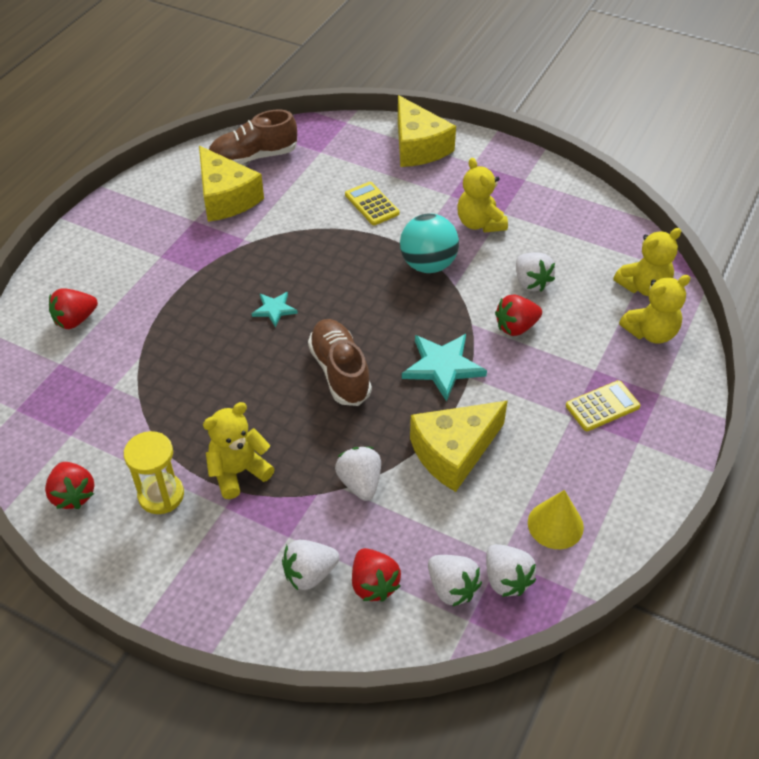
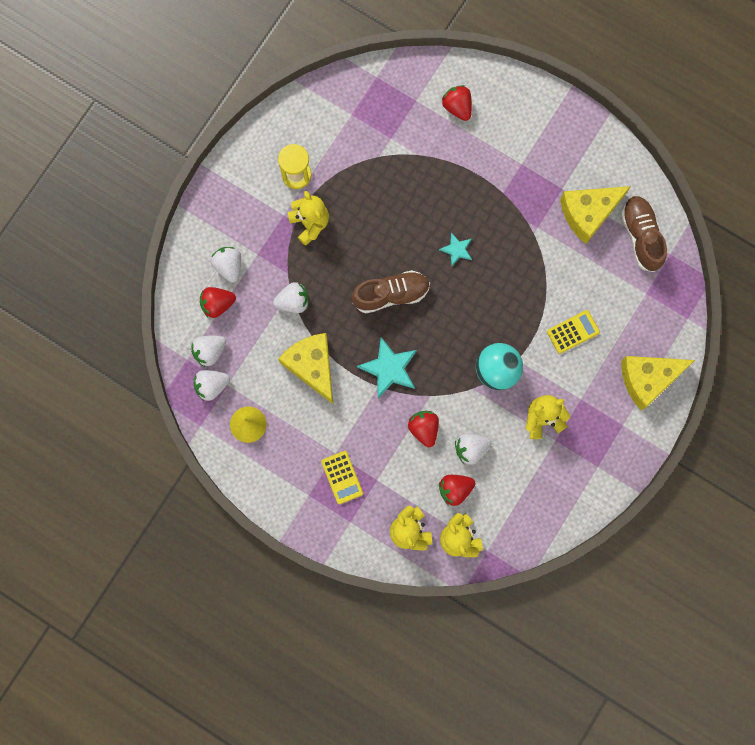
camera: 95 degrees right, 30 degrees up
(73, 495) = (302, 120): red strawberry -> red strawberry (455, 489)

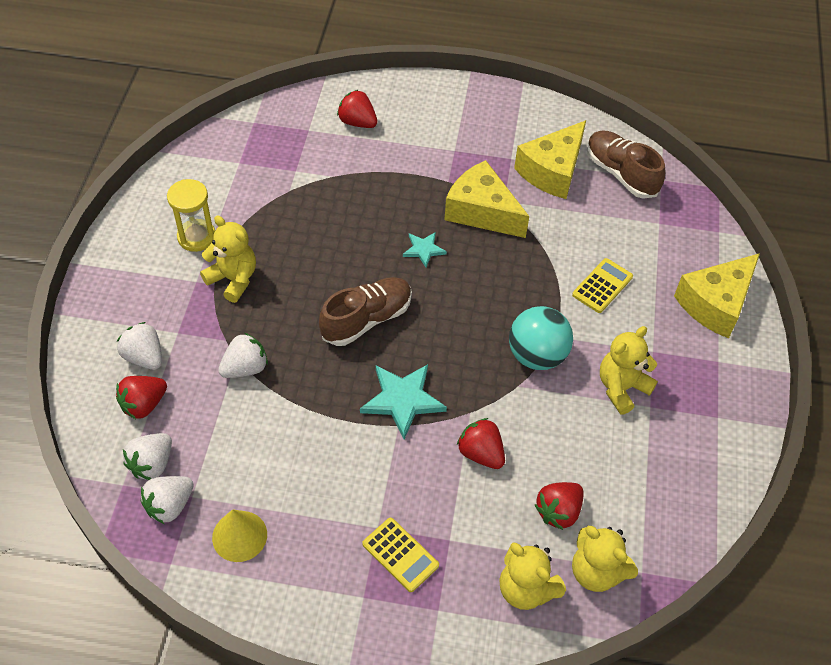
camera: 25 degrees left, 25 degrees down
(312, 366) = (300, 433): yellow cheese -> yellow cheese (481, 212)
(471, 449) = (552, 455): white strawberry -> none

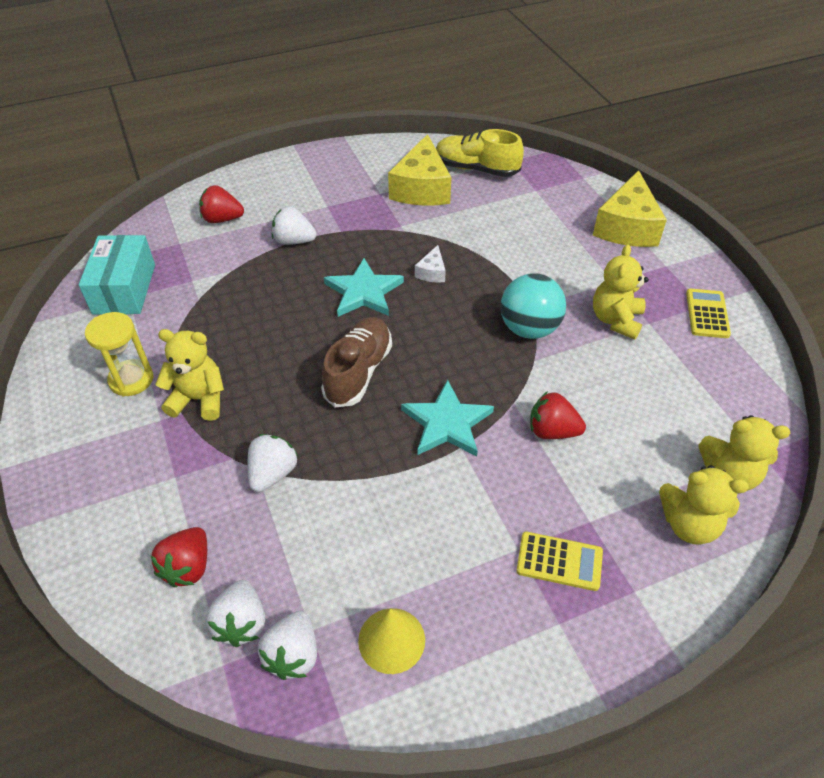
camera: 30 degrees left, 5 degrees down
(144, 357) = (154, 519): white strawberry -> white strawberry (294, 241)
(240, 153) = (124, 289): none -> turquoise box
(423, 250) = (363, 292): turquoise star -> turquoise star, size x1.77
(481, 212) = (389, 241): yellow cheese -> none
(495, 260) = (432, 272): none -> white cheese
(558, 511) = (656, 443): red strawberry -> none
(602, 286) = (533, 252): yellow calculator -> yellow calculator (707, 314)
(620, 174) = (476, 169): brown shoe -> yellow shoe

